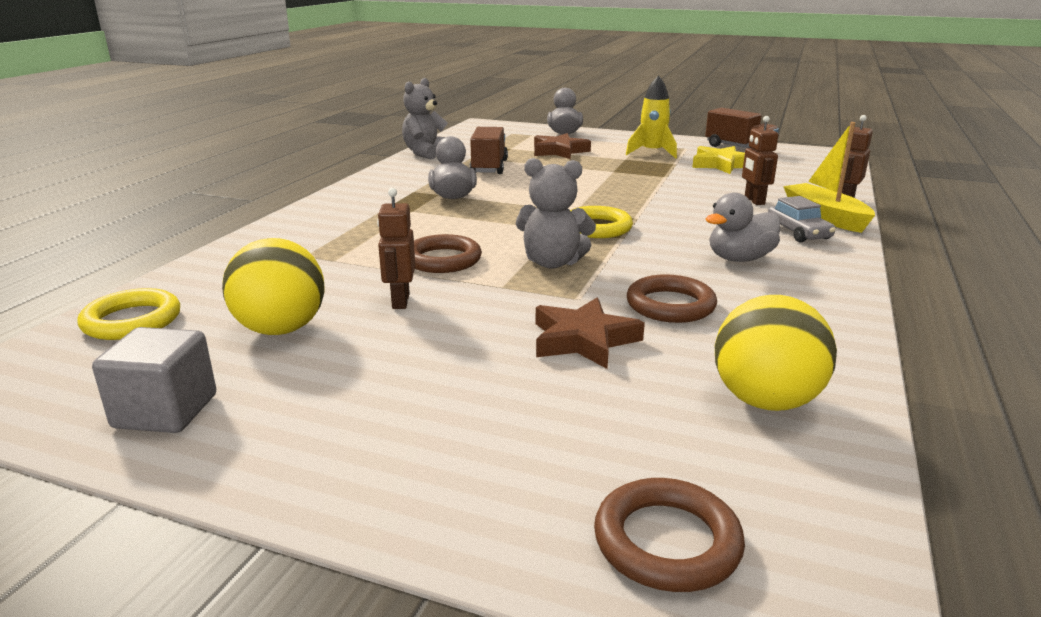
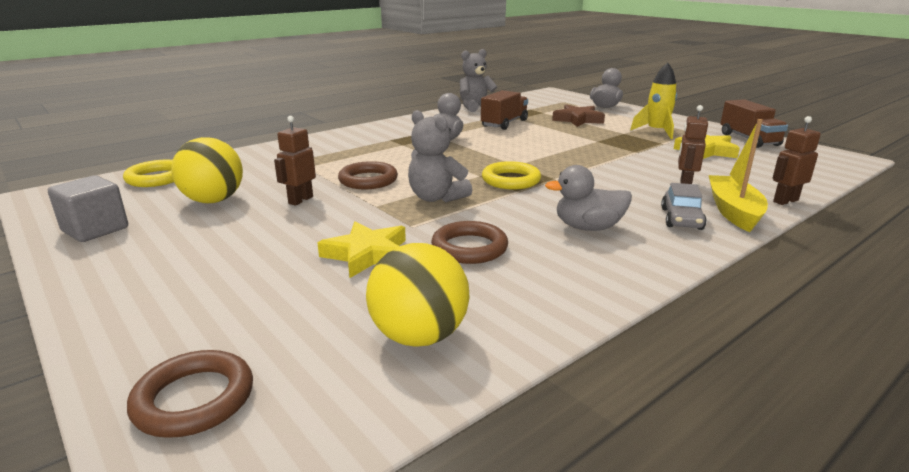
camera: 30 degrees right, 0 degrees up
(583, 340) = (367, 254): brown star -> yellow star

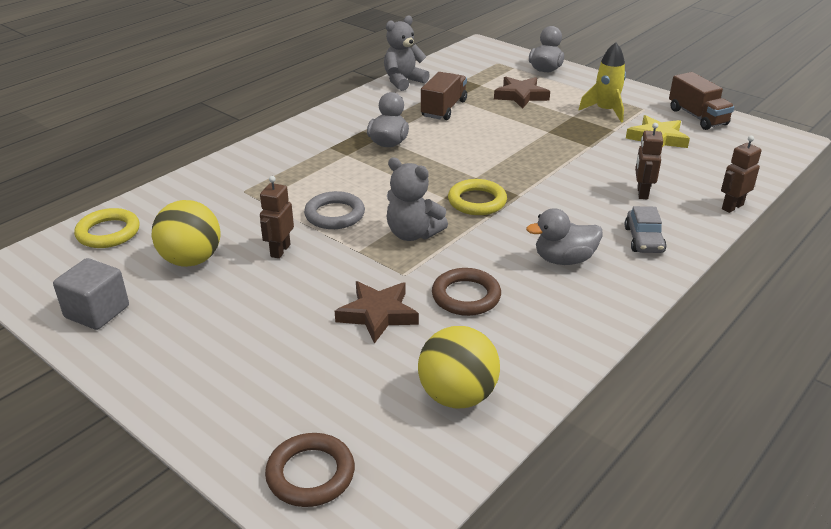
camera: 10 degrees left, 10 degrees up
(367, 254) = (378, 314): yellow star -> brown star
(368, 180) = (334, 215): brown ring -> grey ring
(733, 211) = (687, 226): yellow boat -> none

